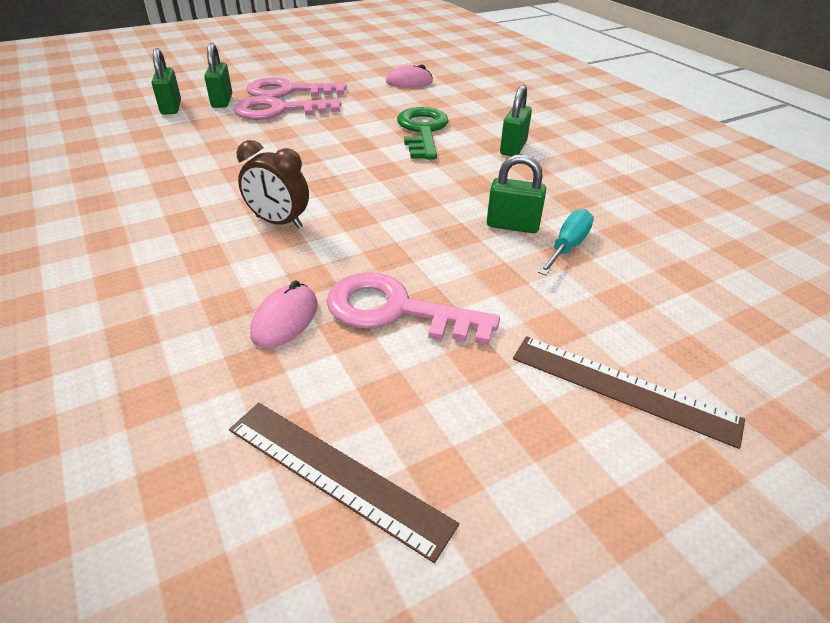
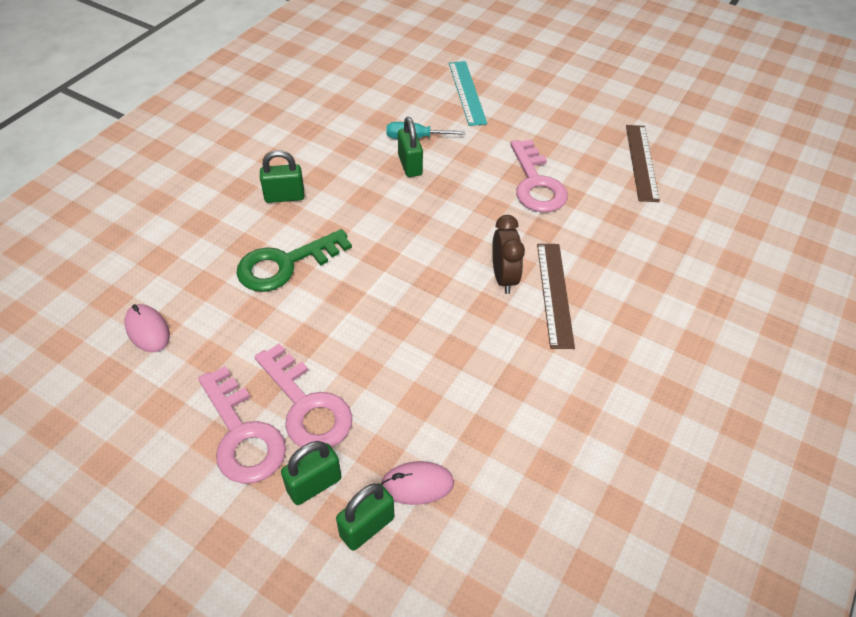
camera: 120 degrees left, 10 degrees up
(285, 319) = (584, 222): pink mouse -> pink mouse (417, 484)
(622, 388) = (518, 101): brown ruler -> brown ruler (555, 294)
(670, 335) = (467, 92): none -> turquoise ruler

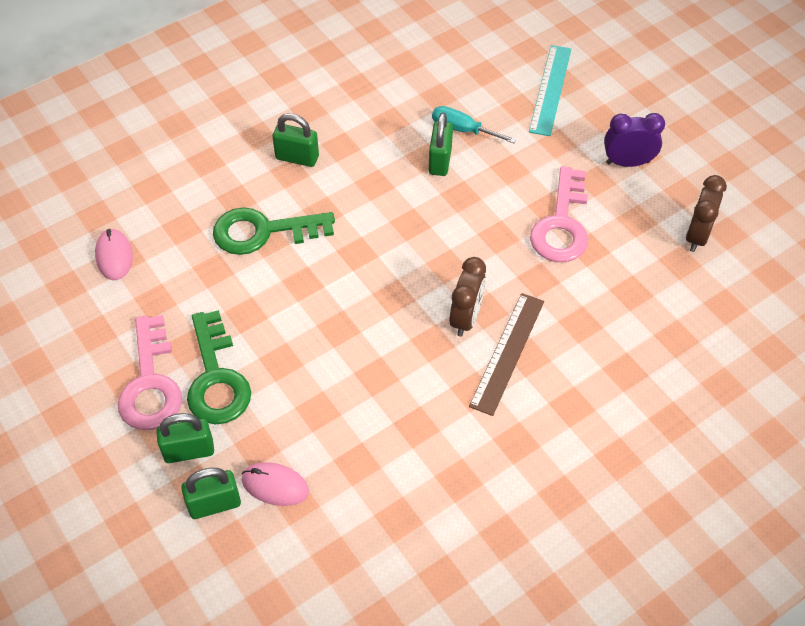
camera: 25 degrees right, 5 degrees up
(307, 406) = (216, 379): pink key -> green key
(557, 126) = (627, 162): none -> purple clock
(641, 162) = (697, 236): brown ruler -> brown clock

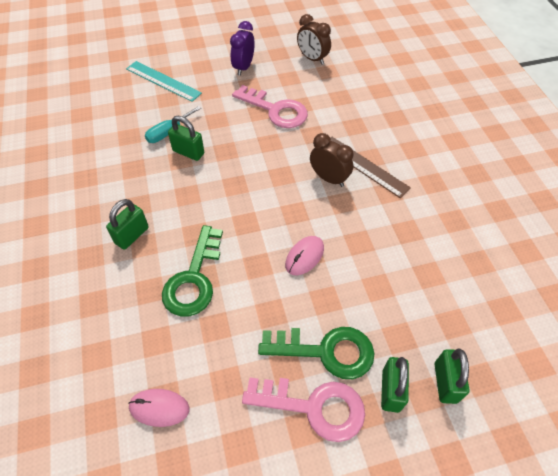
camera: 70 degrees left, 0 degrees up
(275, 486) = (437, 333): pink mouse -> pink mouse (304, 257)

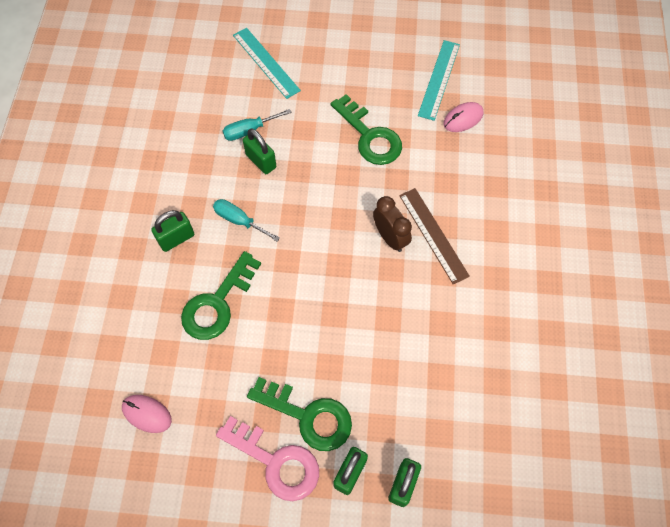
camera: 20 degrees right, 10 degrees up
(187, 203) = (239, 220): none -> turquoise screwdriver
(243, 67) = (357, 69): purple clock -> none
(276, 110) = (370, 136): pink key -> green key
(304, 257) = (328, 316): pink mouse -> pink mouse (463, 119)
(312, 59) = (438, 79): brown clock -> turquoise ruler

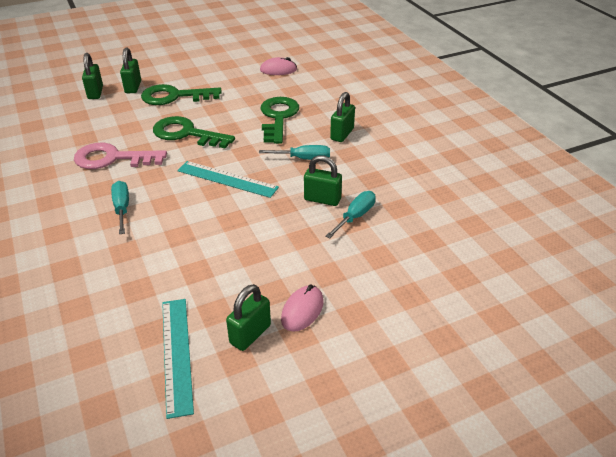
camera: 150 degrees right, 25 degrees down
(266, 62) = (400, 281): turquoise ruler -> turquoise ruler (227, 179)
(276, 462) = (183, 78): pink key -> pink key (112, 158)
(370, 136) = (229, 258): green key -> green key (186, 133)
(387, 71) = (250, 334): none -> green padlock
(390, 238) = (163, 192): brown clock -> none
(433, 235) = (122, 208): brown ruler -> turquoise screwdriver
(463, 119) = (126, 319): pink mouse -> pink mouse (302, 310)

